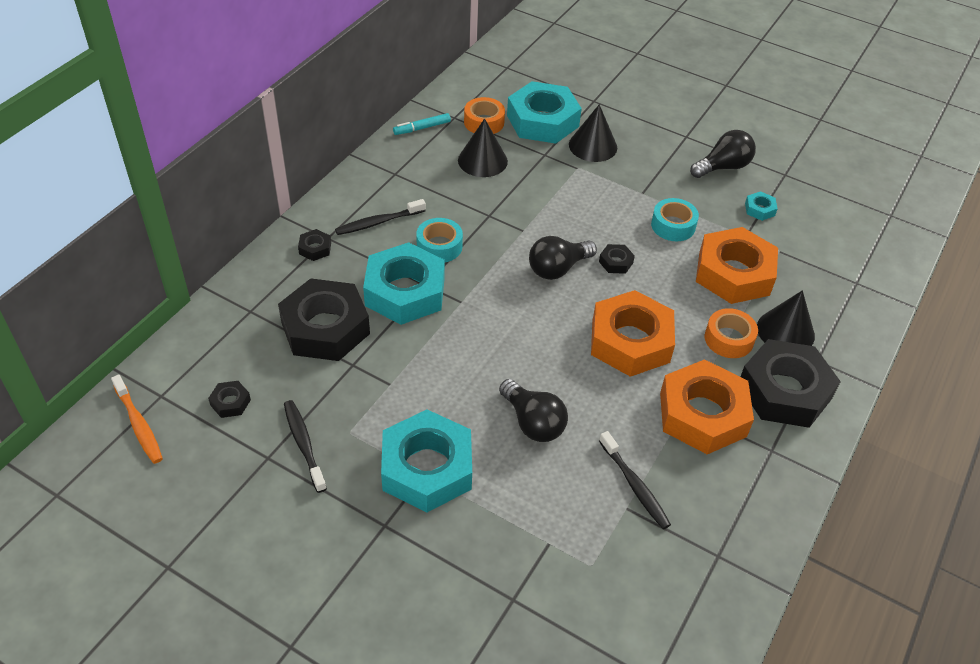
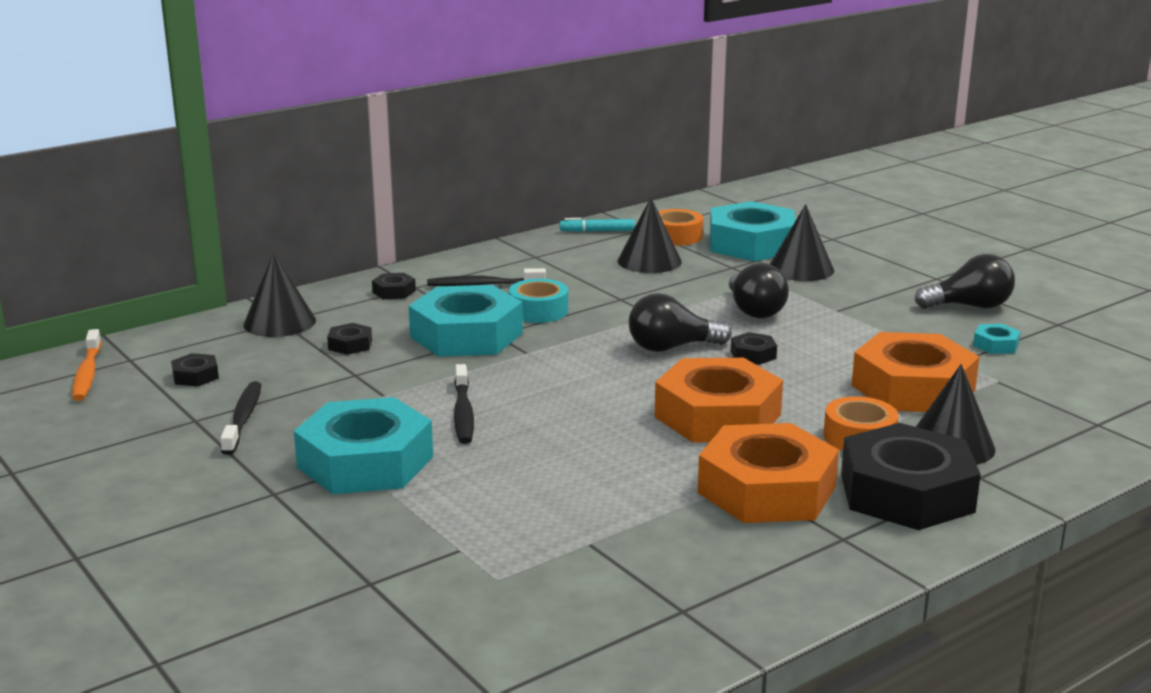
camera: 25 degrees right, 25 degrees down
(250, 313) = (279, 322): none -> black cone
(325, 328) = (350, 345): black nut -> black nut, size x0.41
(533, 422) = (529, 453): black light bulb -> black light bulb (754, 310)
(634, 485) = (617, 527): black toothbrush -> black toothbrush (463, 412)
(673, 226) = (857, 339): turquoise tape -> none

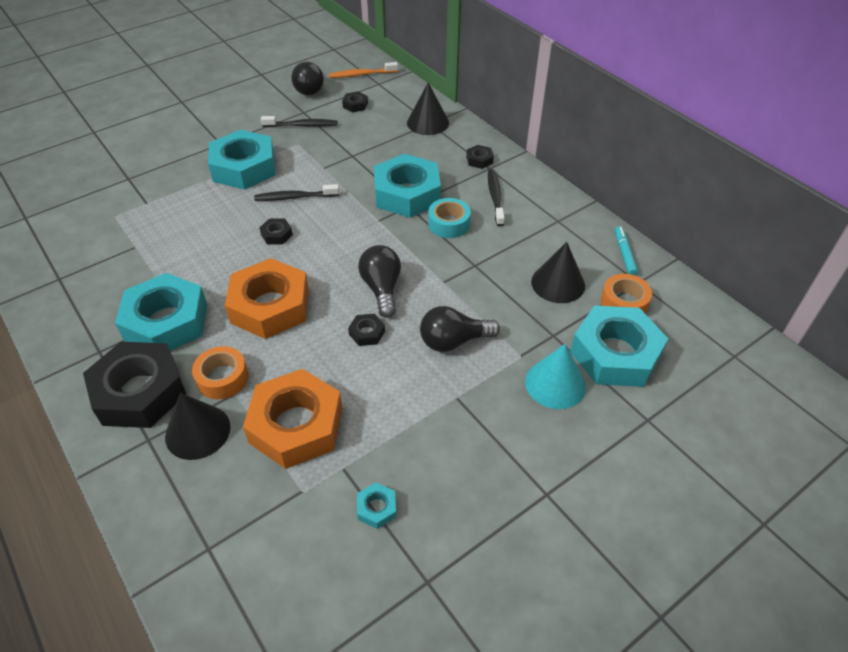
camera: 90 degrees right, 25 degrees up
(350, 345) = (393, 150): black nut -> black nut (276, 235)
(766, 490) = (166, 322): orange nut -> turquoise nut
(801, 269) = (555, 383): black cone -> turquoise cone
(969, 306) = (470, 507): black light bulb -> black light bulb (309, 88)

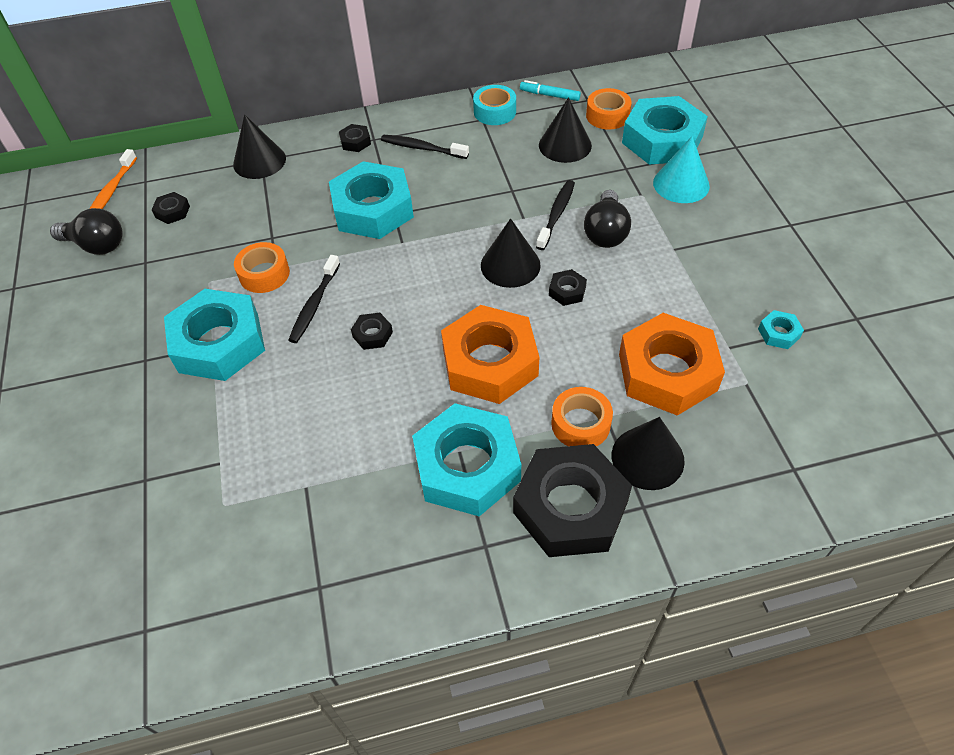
camera: 65 degrees left, 5 degrees up
(301, 125) = (173, 270): black toothbrush -> black toothbrush (556, 215)
(314, 164) = (264, 274): none -> orange tape
(382, 289) = (510, 265): black light bulb -> black cone
(449, 224) = (442, 191): turquoise tape -> turquoise tape (495, 112)

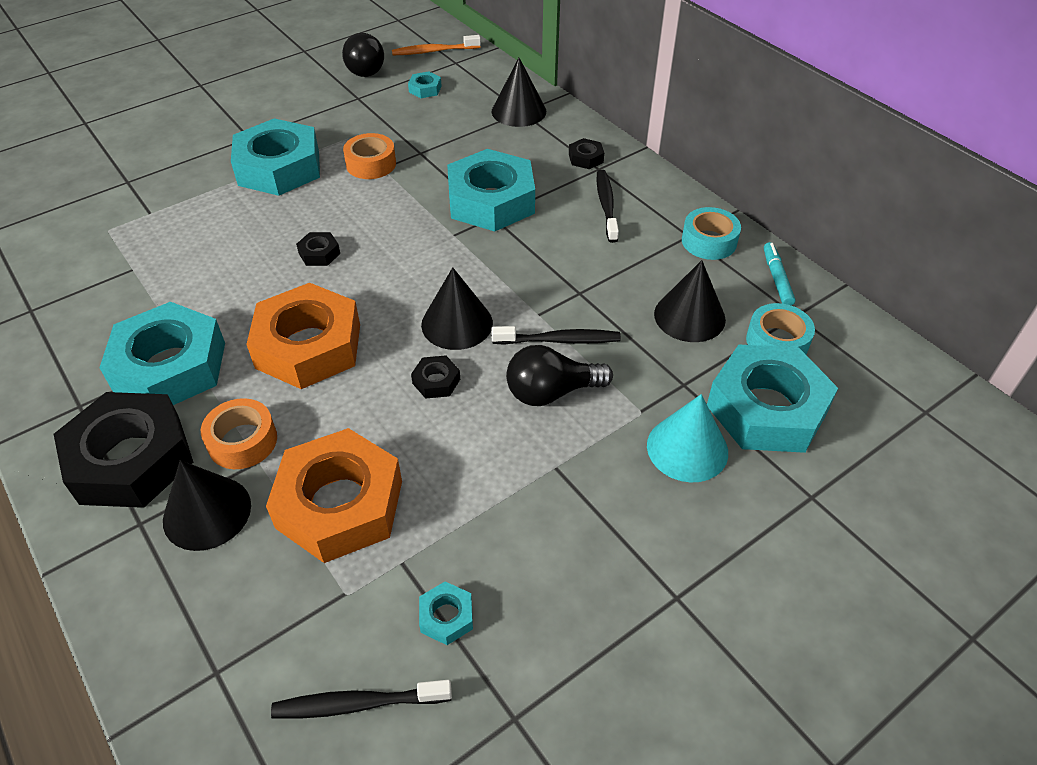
camera: 65 degrees right, 5 degrees down
(172, 211) = (425, 89): black nut -> turquoise nut
(315, 304) = (345, 205): black toothbrush -> black toothbrush (359, 704)
(607, 116) = (777, 342): orange tape -> turquoise tape

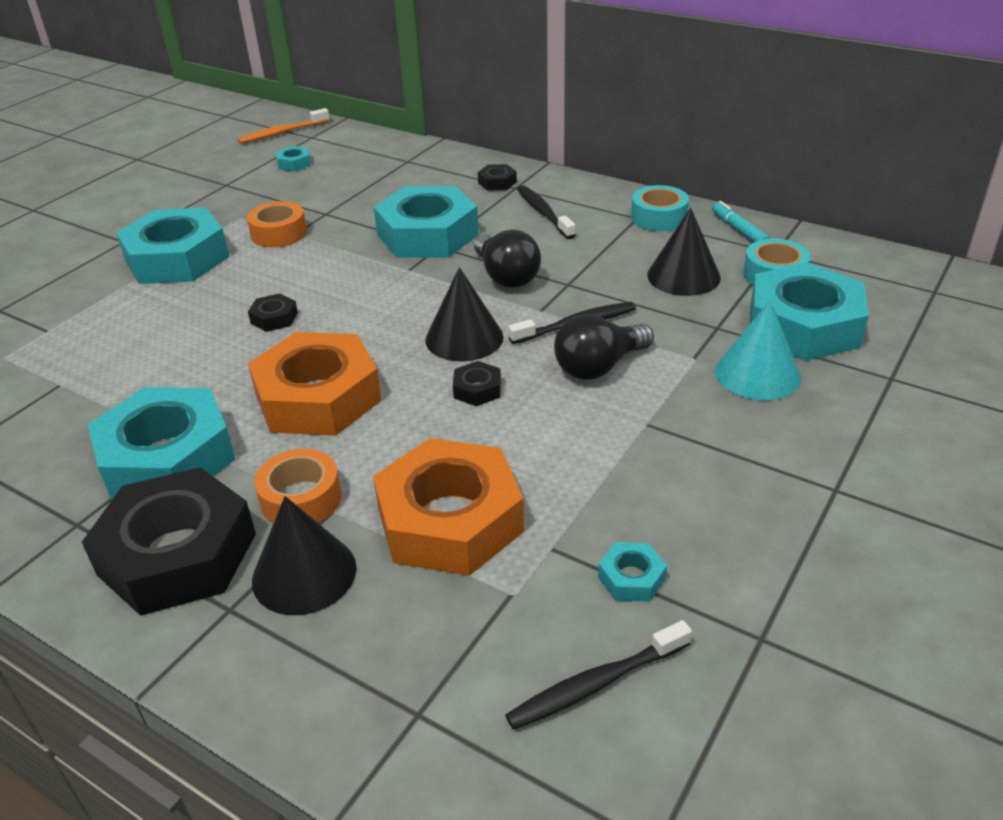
camera: 20 degrees left, 10 degrees down
(366, 68) = (218, 159): black light bulb -> black light bulb (506, 276)
(519, 111) = (404, 161): black cone -> none

